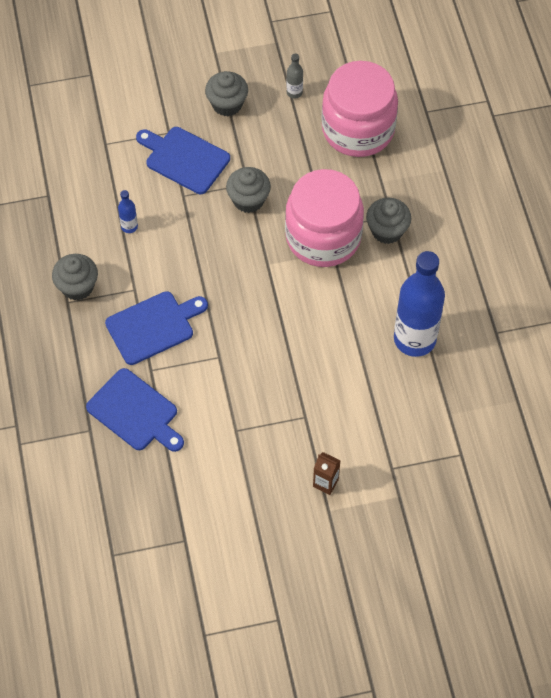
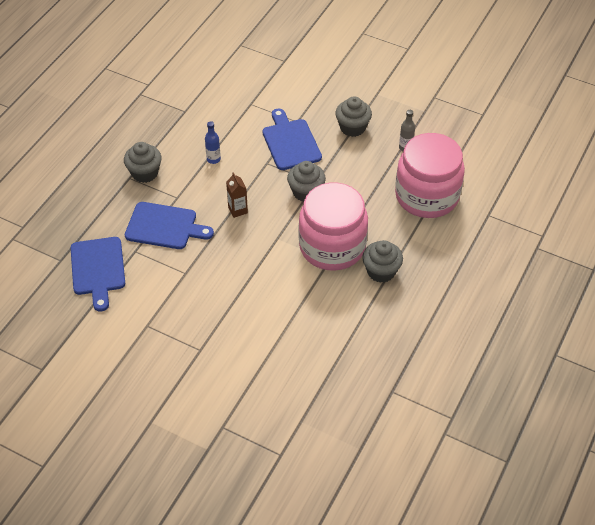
camera: 40 degrees right, 10 degrees down
(325, 483) = (168, 402): brown carton -> brown carton (238, 210)
(414, 339) = (327, 354): blue bottle -> none

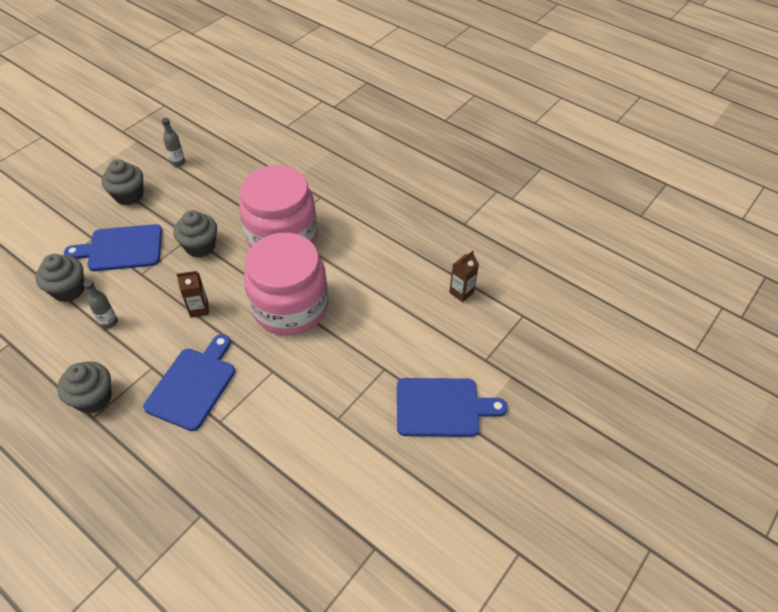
camera: 80 degrees left, 0 degrees up
(98, 269) = (233, 467): blue cutting board -> blue cutting board (442, 407)
(213, 159) = (109, 322): blue bottle -> grey bottle
(298, 399) = (461, 292): none -> brown carton
(381, 271) = (326, 207): grey cupcake -> grey cupcake (68, 290)
(427, 196) = (247, 159): pink jar -> pink jar (290, 307)

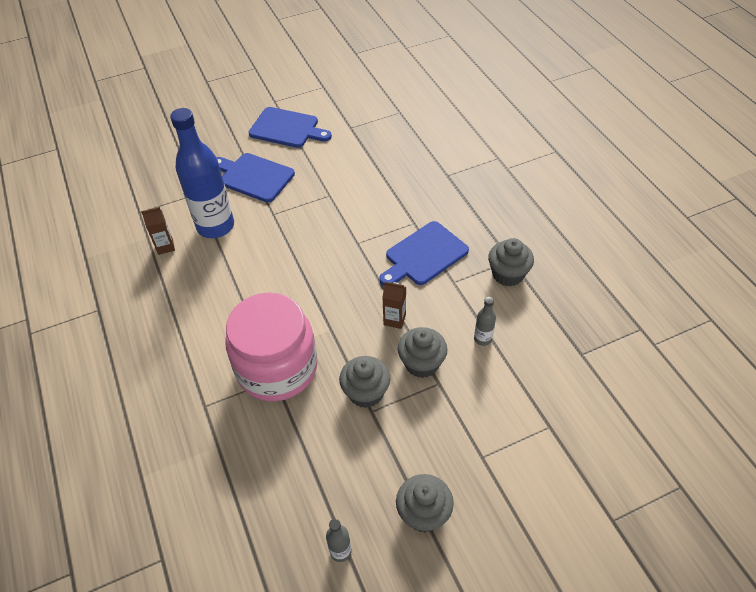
camera: 150 degrees left, 0 degrees up
(68, 290) = (518, 393): grey cupcake -> grey cupcake (421, 363)
(121, 248) = (452, 426): blue cutting board -> blue cutting board (287, 128)
(290, 307) = (313, 290): pink jar -> none
(432, 331) = (215, 226): none -> blue bottle

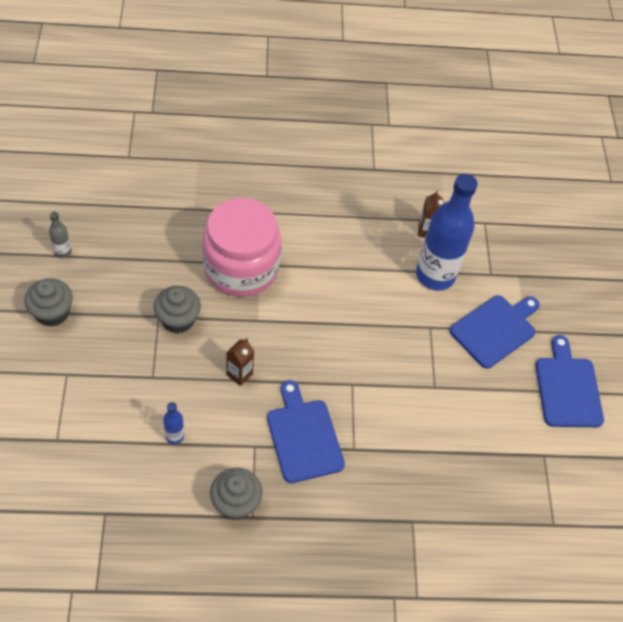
camera: 105 degrees right, 5 degrees up
(287, 128) = (567, 388): blue cutting board -> blue cutting board turned 135 degrees clockwise
(421, 363) = (180, 373): grey cupcake -> none
(482, 339) = (174, 436): grey bottle -> blue bottle

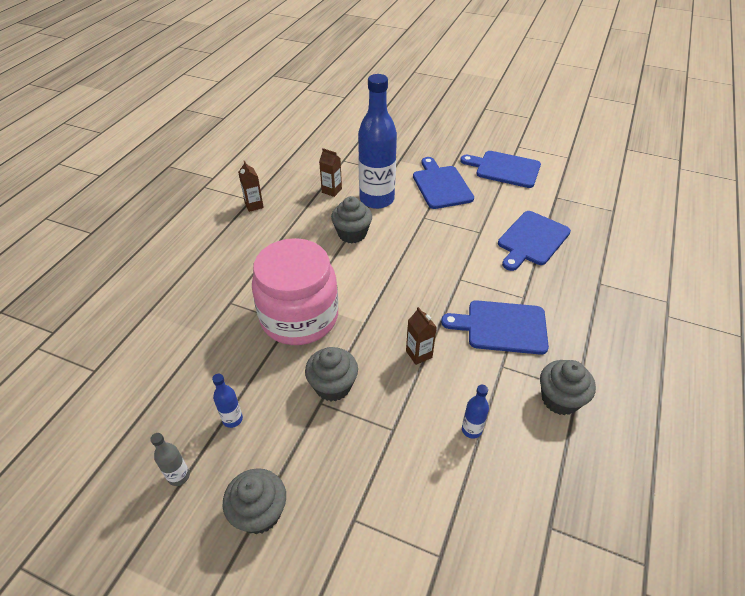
camera: 60 degrees left, 10 degrees down
(120, 264) = (232, 419): none -> blue bottle
(367, 175) = (254, 205): none -> brown carton
(369, 271) = (352, 234): none -> grey cupcake
(449, 442) = (532, 240): none -> blue cutting board

